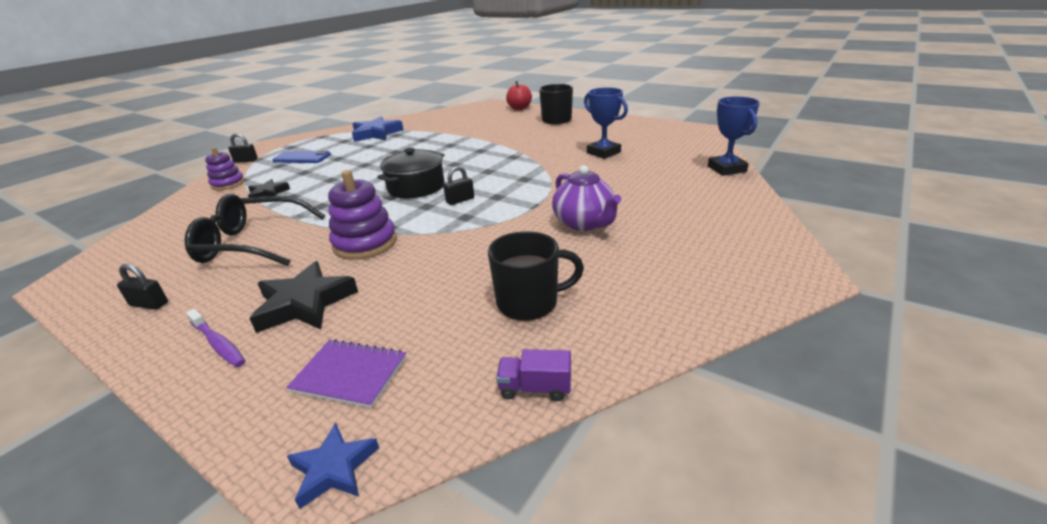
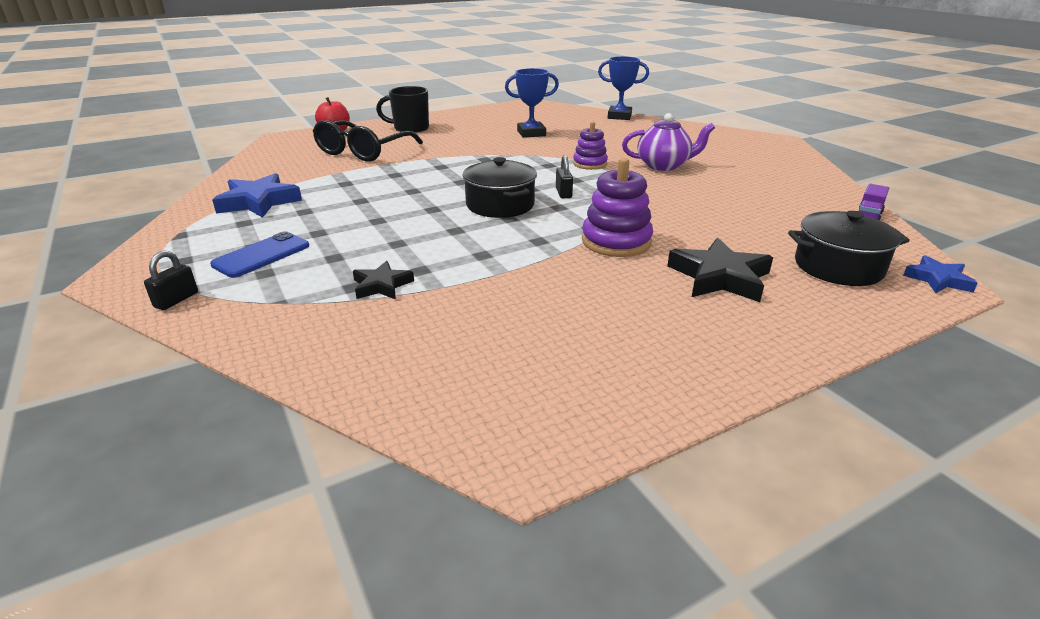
camera: 65 degrees left, 0 degrees up
(149, 304) = (659, 368): black padlock -> none
(218, 343) = (770, 321): purple toothbrush -> none
(228, 184) = (278, 317): purple stacking toy -> purple stacking toy (590, 164)
(253, 243) = (549, 299): black glasses -> black glasses (364, 151)
(350, 374) = (838, 267): purple notebook -> black pot
(529, 302) = (770, 201): black mug -> none

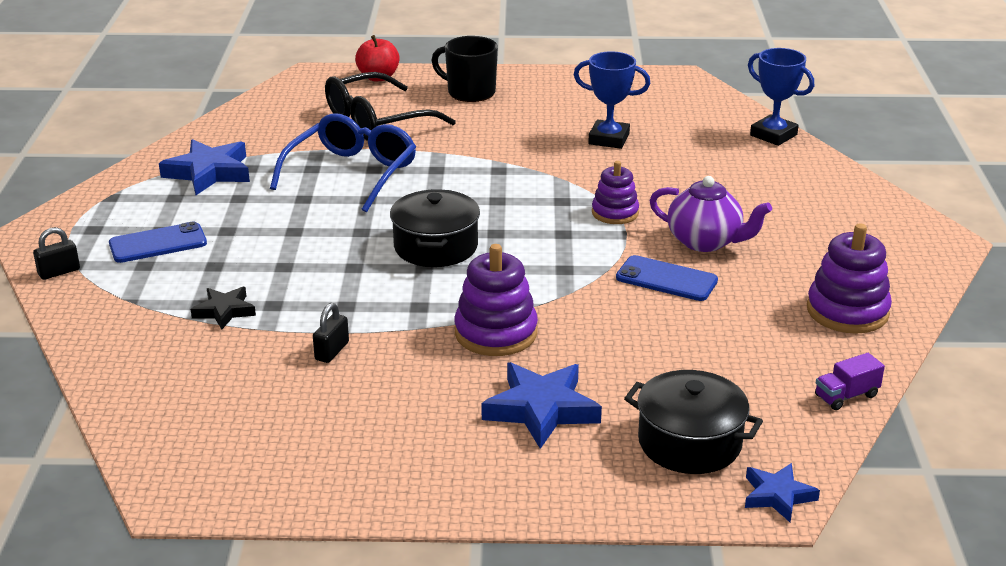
camera: 30 degrees right, 0 degrees up
(381, 180) = (351, 174): none -> blue glasses
(563, 193) = (524, 250): black padlock -> black padlock (332, 351)
(673, 187) = (666, 279): none -> blue phone
(719, 277) = (541, 409): black star -> blue star
(792, 178) = (847, 311): none -> purple stacking toy

